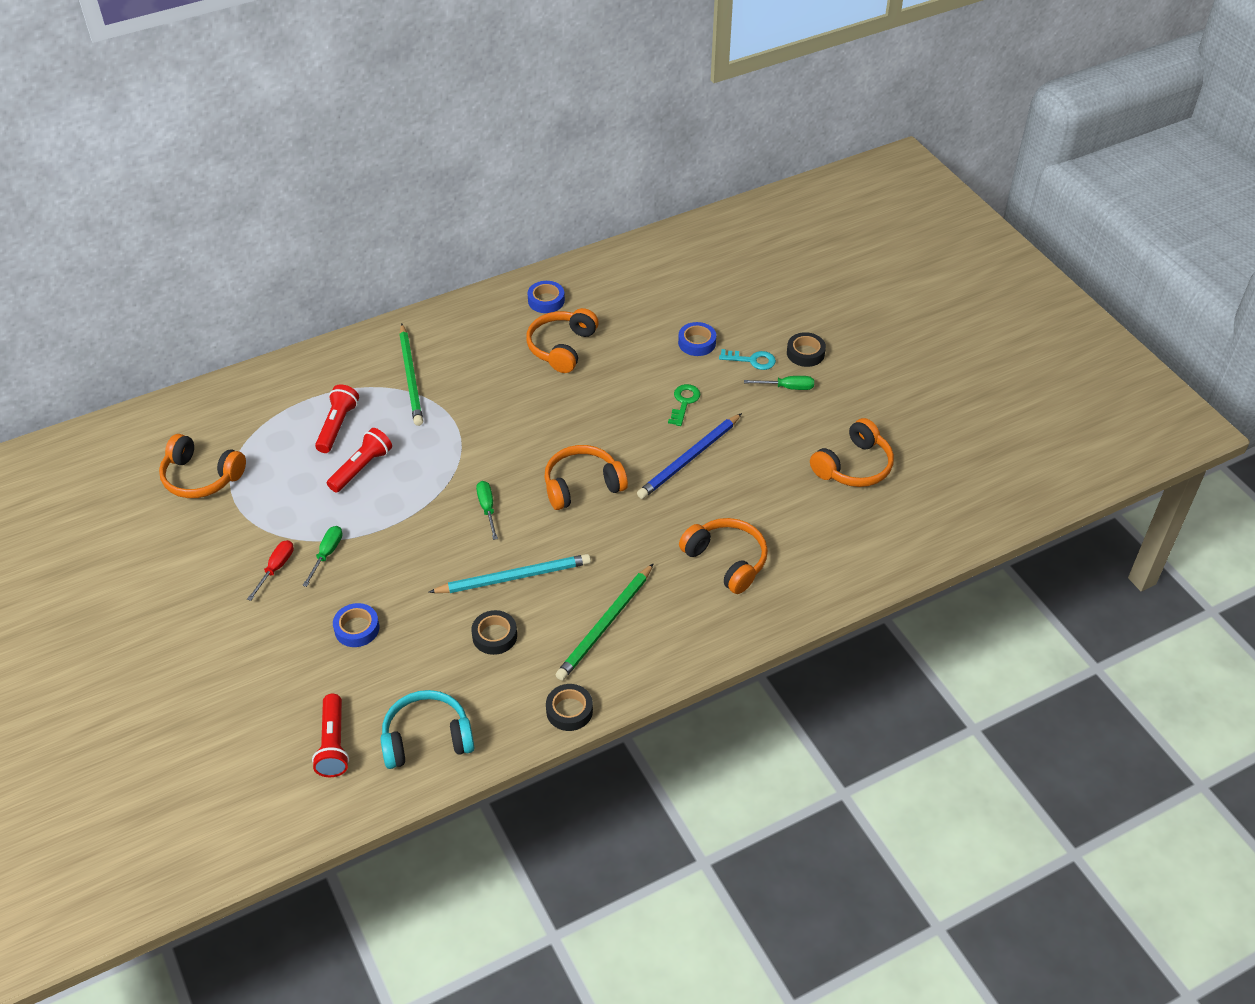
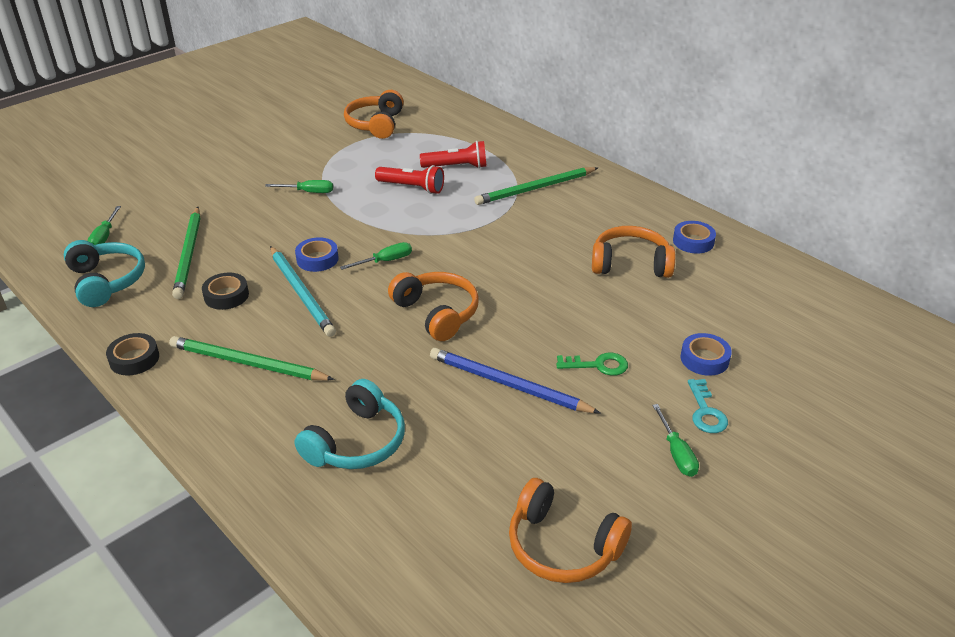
camera: 75 degrees right, 10 degrees down
(276, 568) = (288, 173): red screwdriver -> none
(333, 744) = (105, 236): red flashlight -> green screwdriver
(357, 629) = (228, 222): blue tape -> blue tape (317, 259)
(406, 665) = (189, 254): none -> green pencil
(726, 561) = (356, 442): orange headphones -> turquoise headphones
(805, 353) = (753, 462): black tape -> none

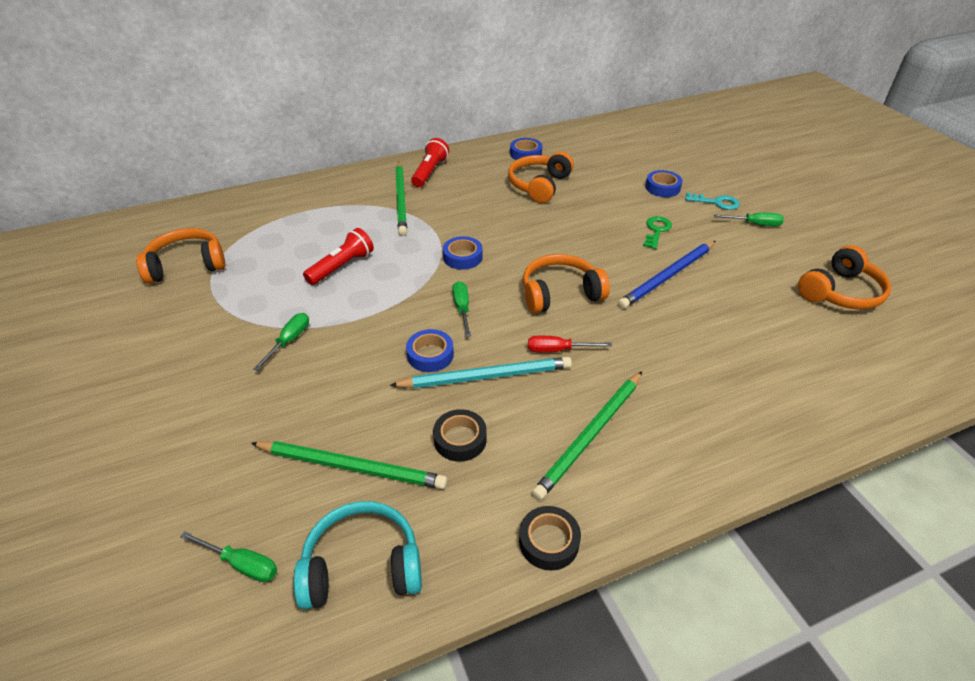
camera: 70 degrees left, 5 degrees up
(351, 326) = (558, 350): none -> red screwdriver
(356, 442) = (723, 374): turquoise headphones -> none
(376, 124) = (186, 265): orange headphones -> orange headphones turned 135 degrees clockwise
(456, 167) = (326, 232): red flashlight -> red flashlight (430, 172)
(462, 244) = (462, 257): none -> blue tape

